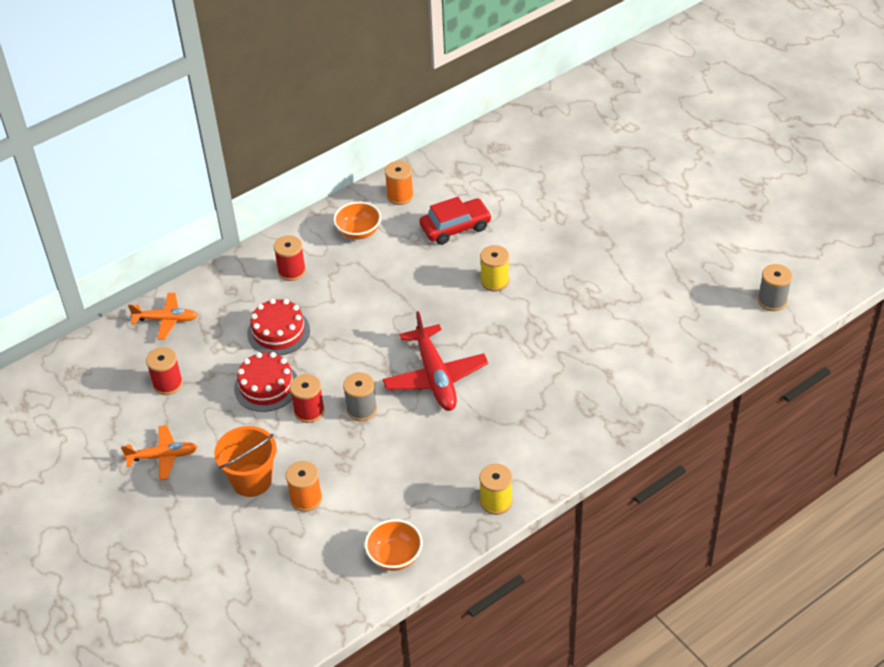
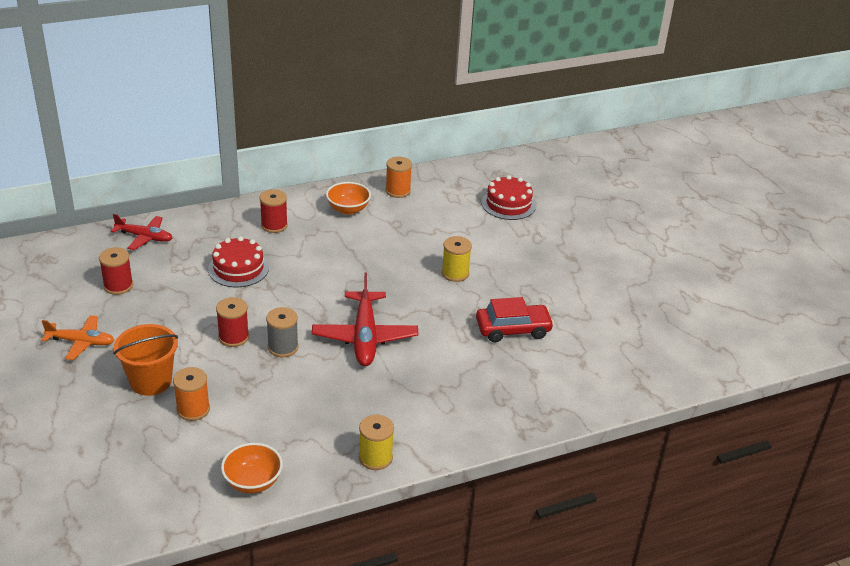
camera: 10 degrees right, 10 degrees down
(166, 320) = (144, 237): orange plane -> red plane
(266, 386) = (205, 308): red cake -> red cake (508, 204)
(455, 227) = (437, 225): red car -> red car (513, 329)
(772, 301) = (720, 349): grey spool -> none

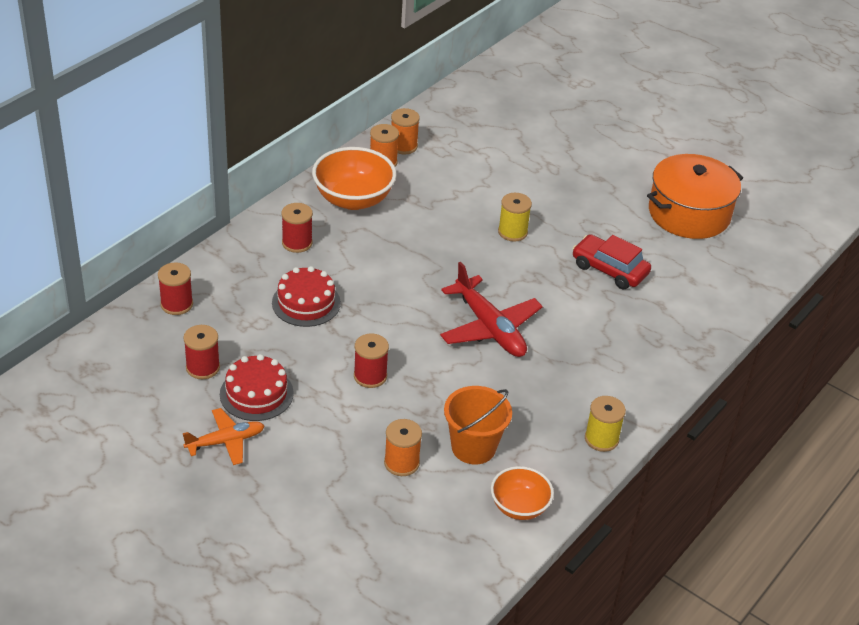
camera: 30 degrees left, 5 degrees up
(144, 237) = (176, 304): red plane -> red spool
(151, 381) = (334, 452): orange bucket -> orange bucket (473, 447)
(283, 347) = (425, 368): grey spool -> none
(348, 209) = (353, 199): orange bowl -> orange bowl, size x1.64
(425, 185) = (403, 146): none -> orange spool
(508, 204) = (497, 141): red cake -> red cake (256, 393)
(513, 329) = (609, 269): red car -> red car turned 105 degrees counterclockwise
(630, 310) = (689, 213): none -> orange pot

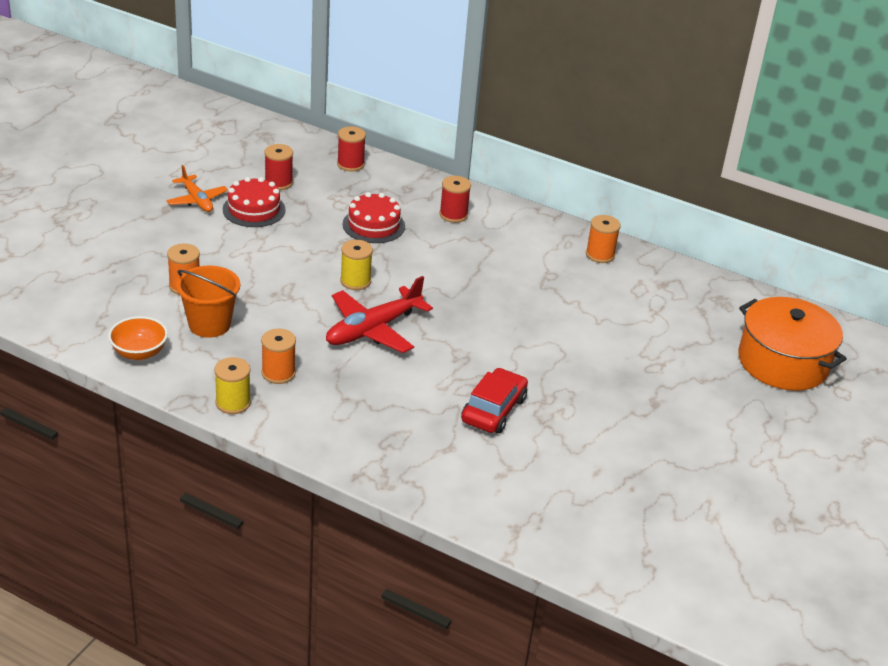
camera: 80 degrees right, 5 degrees down
(353, 199) = (532, 241): orange bowl -> none
(370, 376) = (288, 264): red spool -> none
(403, 146) = (634, 266): orange spool -> orange spool (278, 373)
(512, 232) = (527, 341): yellow spool -> yellow spool (355, 281)
(689, 213) = (624, 476): orange pot -> orange pot (783, 362)

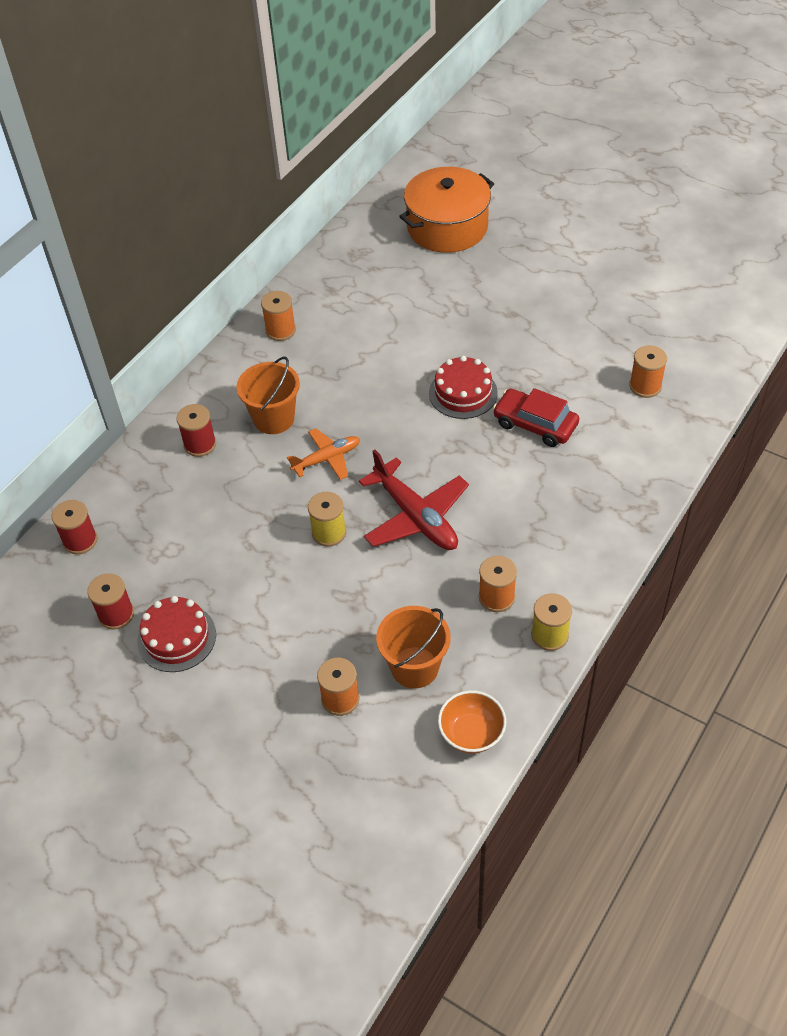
camera: 80 degrees left, 15 degrees up
(197, 200) = (150, 702): orange plane -> orange plane (327, 459)
(373, 225) = (217, 517): red cake -> red cake (463, 393)
(487, 252) = (274, 418): none -> orange bucket
(559, 496) = (645, 386): none -> orange spool

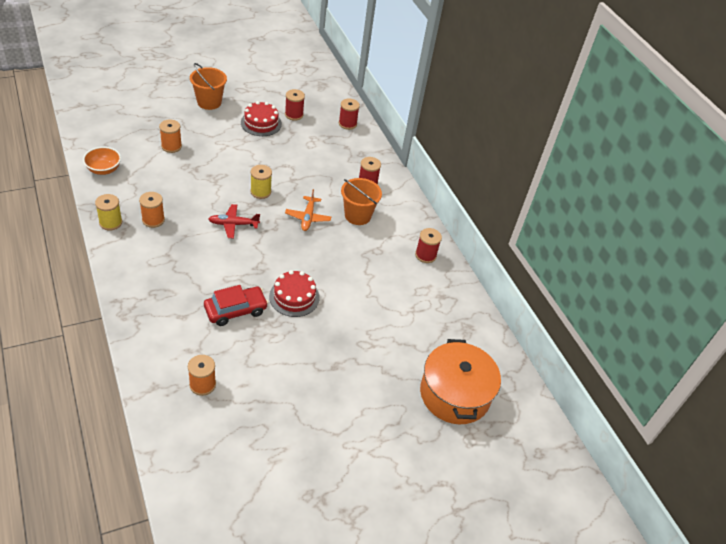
camera: 115 degrees right, 5 degrees down
(280, 330) = (425, 255): orange spool -> red spool
(414, 667) = (156, 174): orange bucket -> orange bucket (209, 102)
(416, 516) = (233, 224): red plane -> red plane, size x0.62

